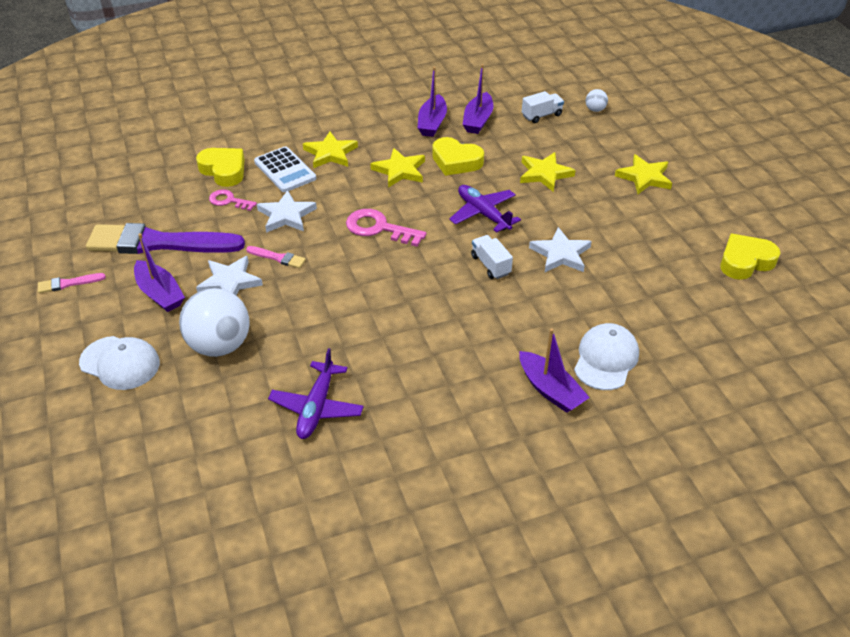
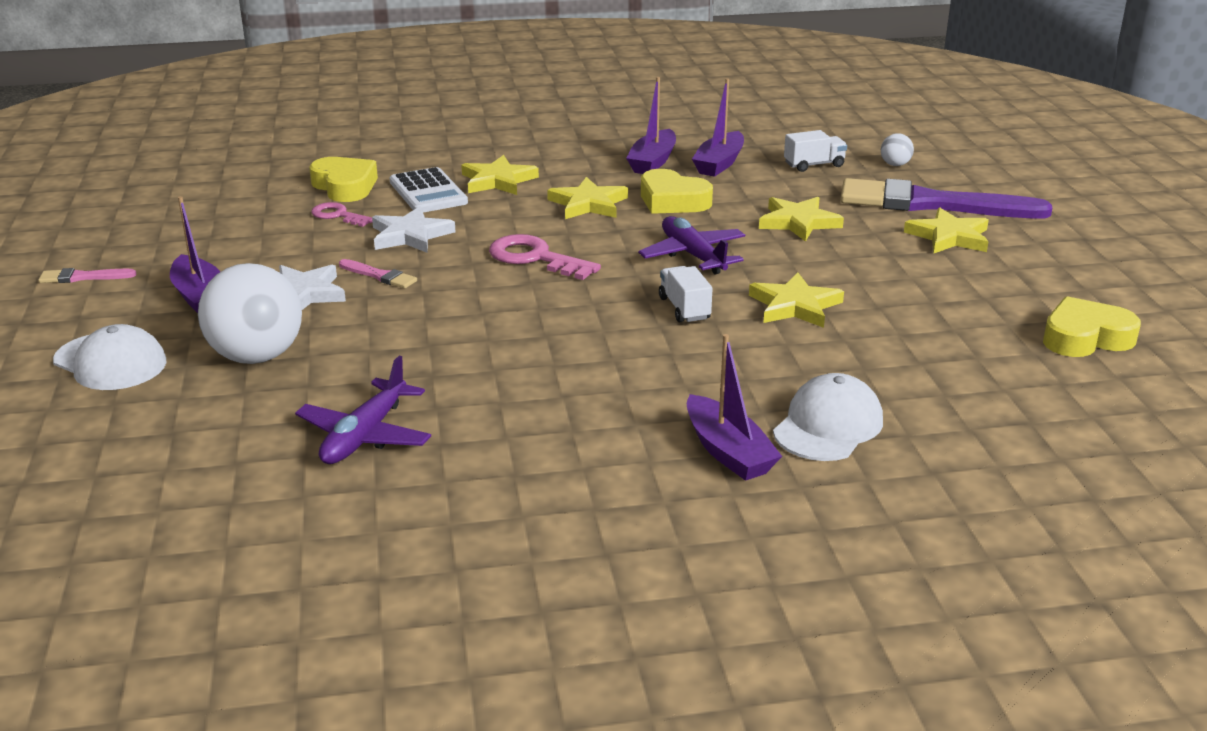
camera: 10 degrees right, 15 degrees down
(158, 243) = (223, 248): purple brush -> purple brush (931, 204)
(560, 254) = (795, 306): white star -> yellow star

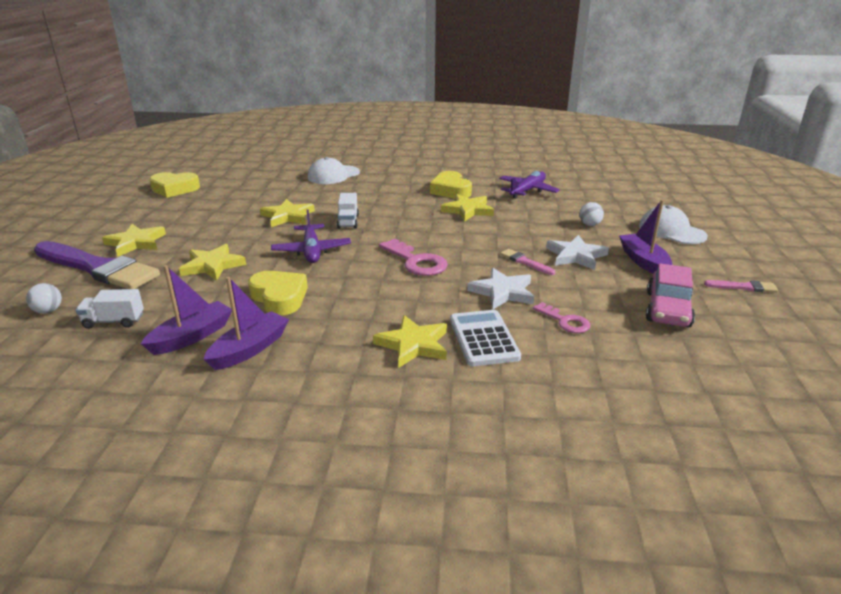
camera: 165 degrees left, 0 degrees up
(209, 240) = (668, 309): none -> pink car
(257, 357) = (589, 225): white ball -> white ball, size x0.43
(345, 186) = (566, 359): yellow heart -> yellow heart (450, 190)
(588, 204) = (349, 304): yellow star -> yellow star (468, 210)
(728, 452) = (380, 173): purple boat -> none

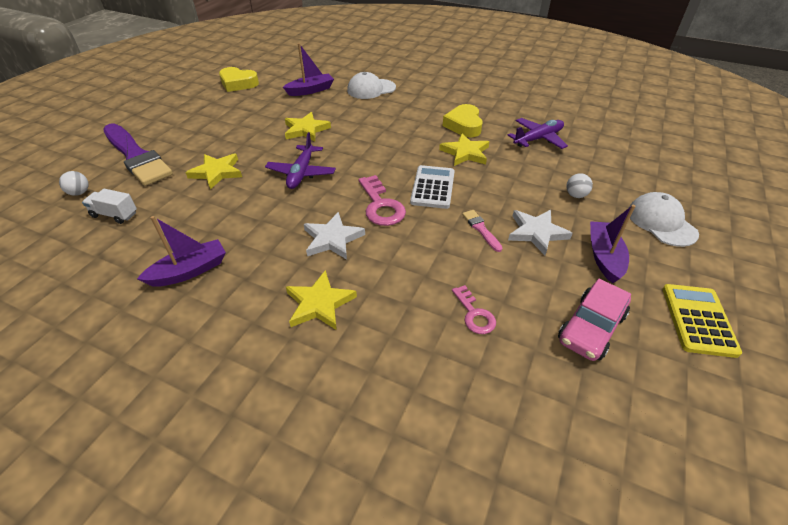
camera: 20 degrees right, 15 degrees up
(136, 243) = (177, 136): yellow star -> none
(192, 336) = (157, 245): purple boat -> purple boat (310, 90)
(279, 298) = (245, 220): yellow heart -> none
(348, 221) = (351, 145): white truck -> none
(483, 338) = (384, 314): white calculator -> white calculator (433, 187)
(503, 292) = (437, 261): white star -> white star (332, 239)
(743, 287) = (698, 320): pink brush -> yellow calculator

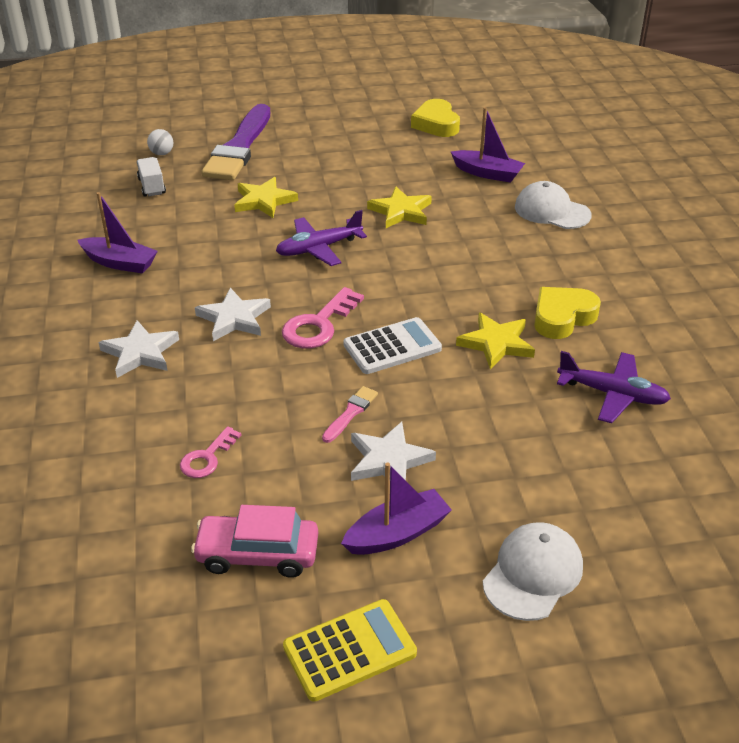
camera: 55 degrees right, 5 degrees down
(319, 303) = (140, 353): yellow star -> white star
(575, 195) = (508, 471): white ball -> none

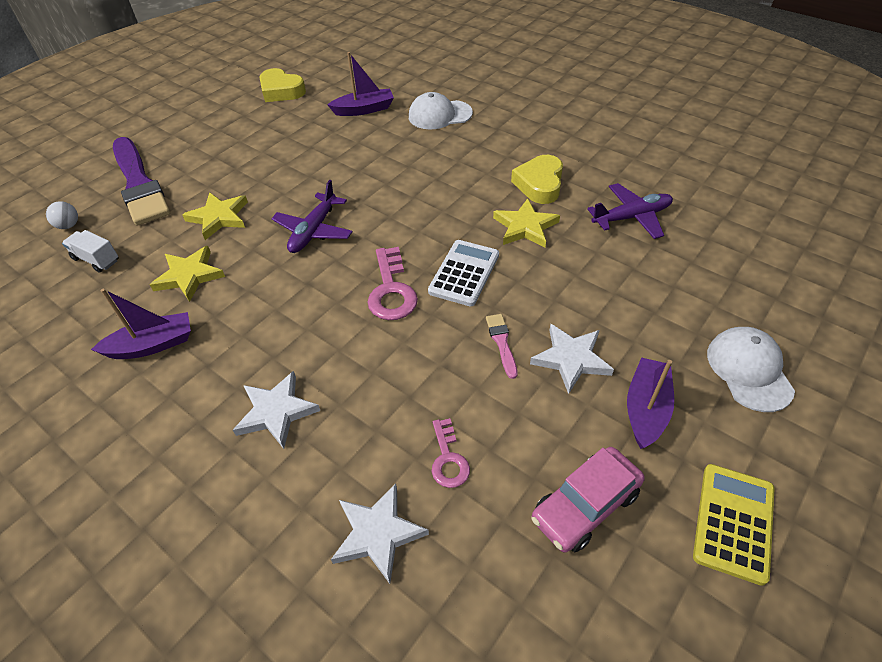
camera: 40 degrees left, 10 degrees up
(234, 318) = (319, 328): white star -> white star (378, 534)
(401, 211) = (339, 168): yellow star -> yellow star (189, 276)

